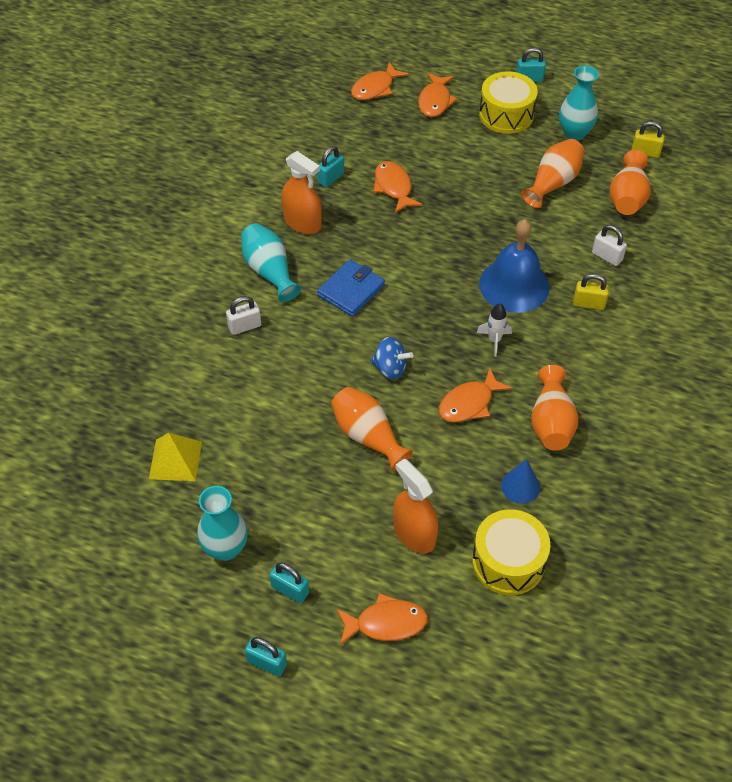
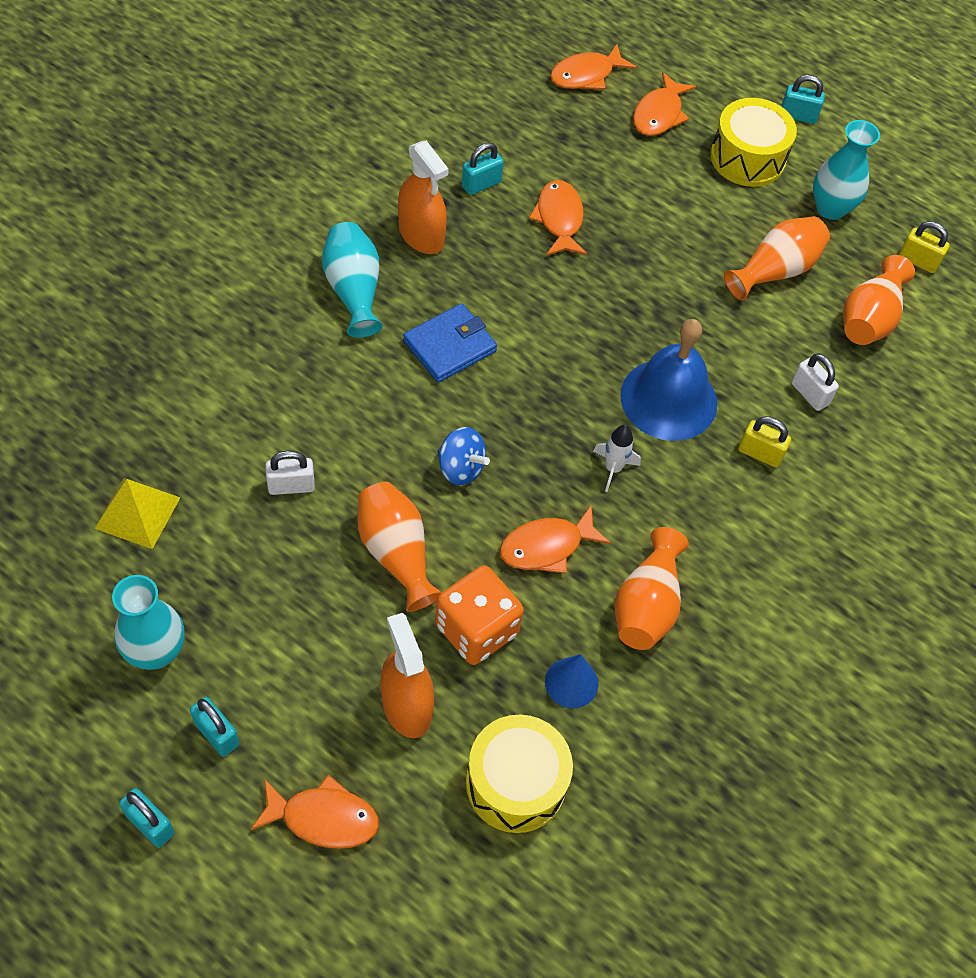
camera: 10 degrees right, 5 degrees up
(245, 326) = (293, 357): white padlock -> white padlock (291, 486)
(442, 470) = (476, 629): none -> orange dice

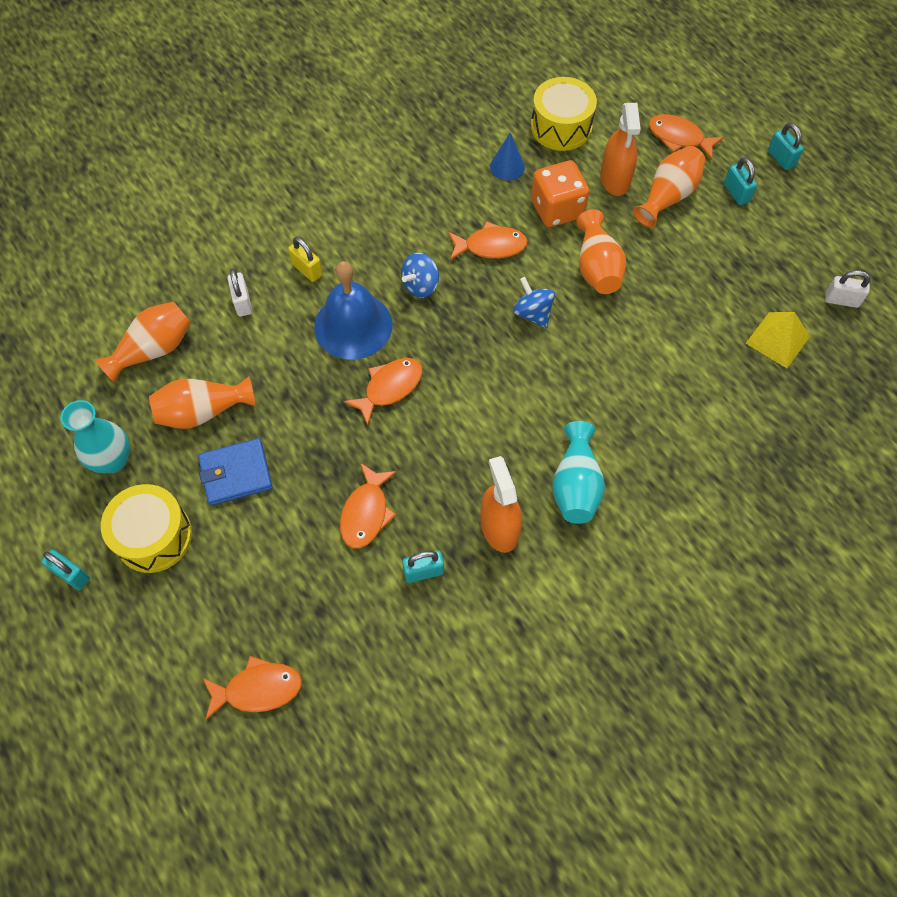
camera: 155 degrees left, 5 degrees up
(156, 652) = (771, 247): turquoise vase -> none
(291, 486) = (662, 331): white padlock -> white padlock (841, 300)
(450, 346) = (509, 412): blue wallet -> blue wallet (236, 473)
(613, 469) = (420, 285): white rocket -> blue spinning top
(646, 605) = (439, 196): orange vase -> orange vase (668, 196)
(659, 114) = (209, 614): orange fish -> orange fish (390, 388)
(918, 261) = (75, 389): yellow padlock -> none

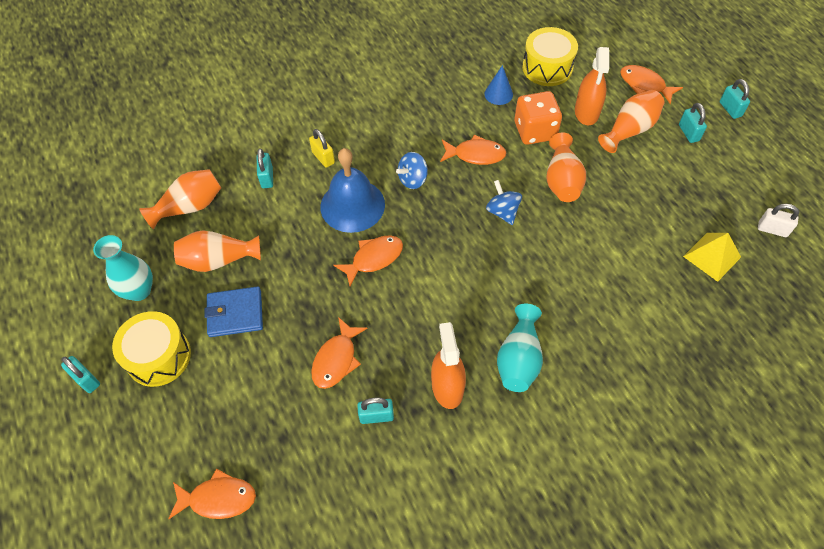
camera: 10 degrees right, 5 degrees down
(242, 302) = (267, 178): white padlock -> turquoise padlock

